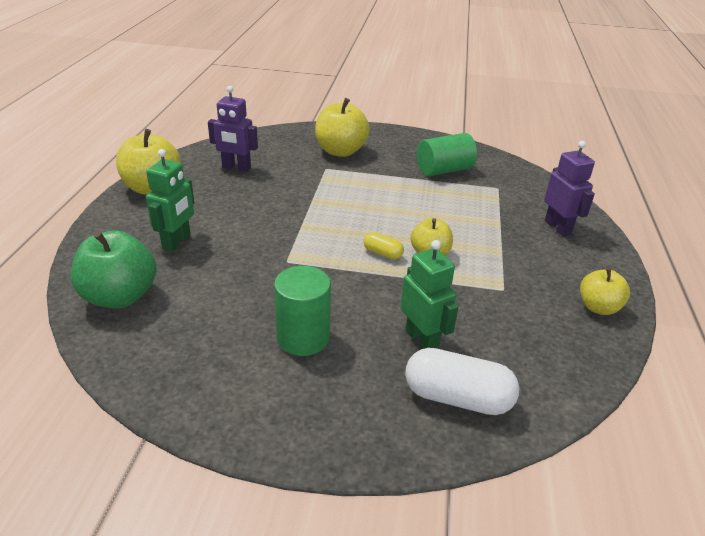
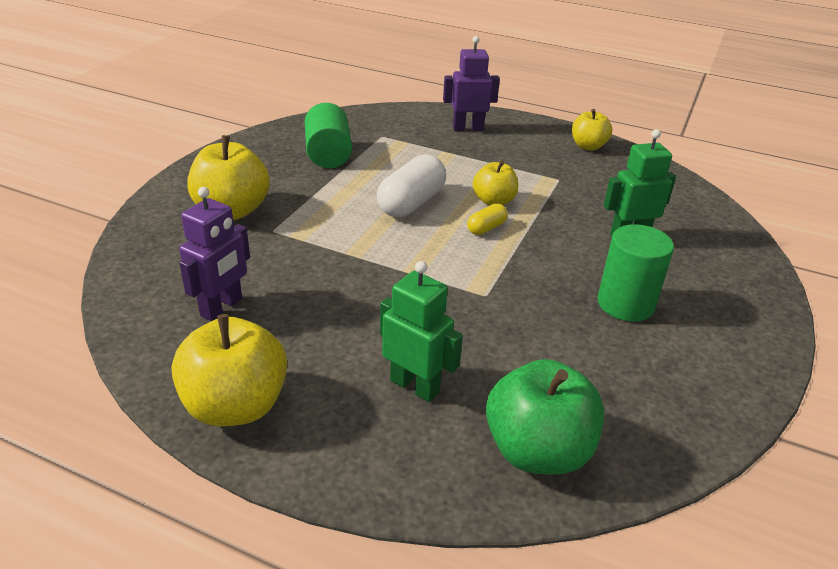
camera: 75 degrees left, 0 degrees up
(457, 398) = (701, 236): white capsule -> white capsule (411, 203)

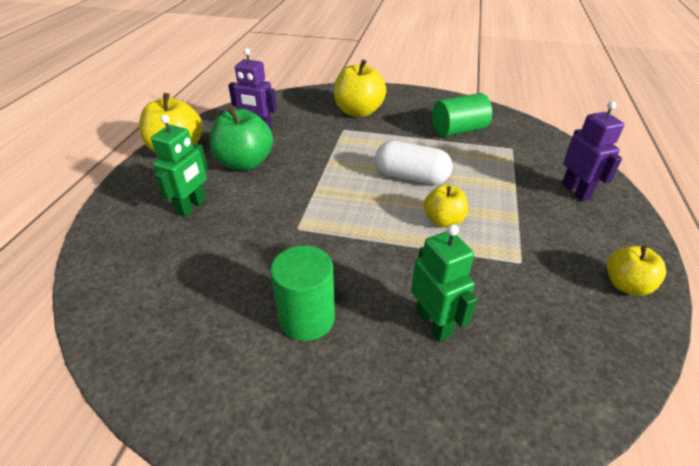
camera: 80 degrees right, 5 degrees up
(486, 228) = (395, 220): yellow capsule -> none
(537, 451) = (127, 267): green apple -> green apple (245, 163)

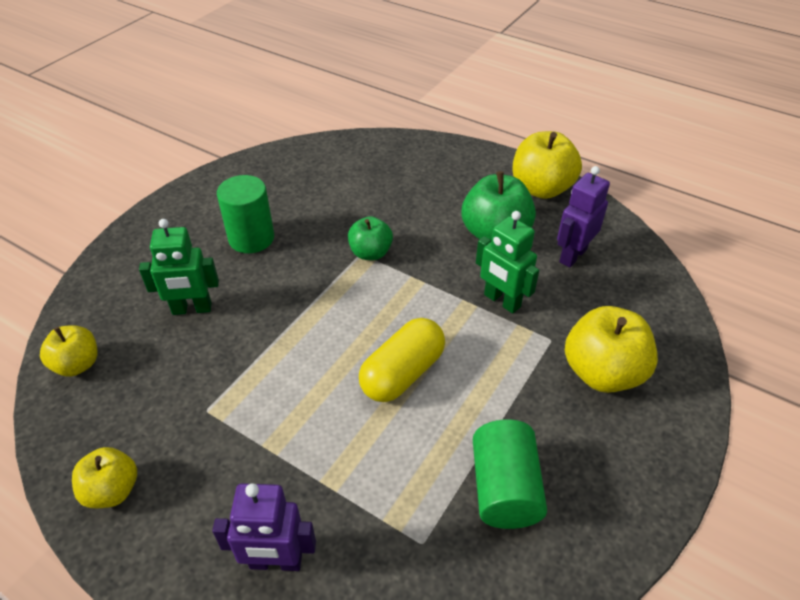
camera: 110 degrees right, 5 degrees up
(192, 207) = (430, 192): green robot -> green robot (501, 301)
(294, 222) = (370, 253): none -> green apple
(411, 177) = (402, 373): white capsule -> yellow capsule
(443, 220) = (307, 371): yellow apple -> yellow apple (77, 364)

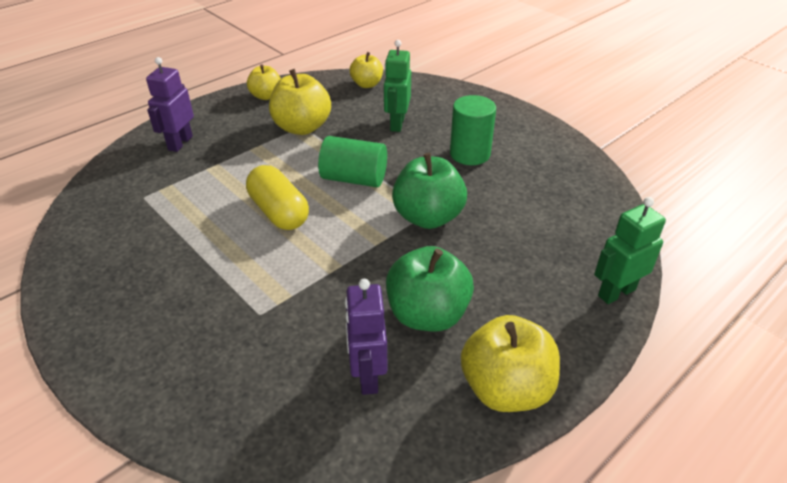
camera: 105 degrees right, 5 degrees down
(370, 253) = (428, 217): green apple -> green apple, size x1.64
(501, 301) = (326, 292): green robot -> green robot (616, 292)
(504, 488) = (146, 242): green cylinder -> green cylinder (354, 179)
(572, 255) = (367, 376): purple robot -> purple robot turned 150 degrees counterclockwise
(602, 372) = (200, 339): yellow apple -> yellow apple (302, 127)

